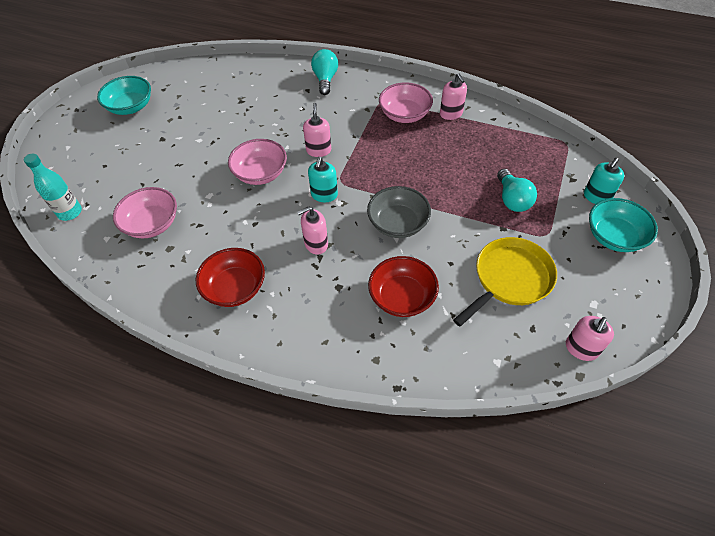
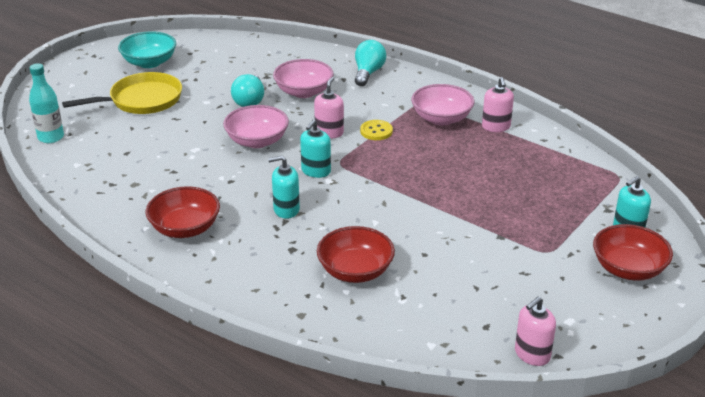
camera: 15 degrees right, 20 degrees down
(152, 224) = (126, 162): pink bowl -> pink bowl (303, 92)
(316, 244) = (286, 210): pink soap dispenser -> turquoise soap dispenser
(357, 140) = (376, 131): none -> yellow button
(398, 223) = (383, 210): grey bowl -> none
(510, 279) = (483, 280): yellow pan -> yellow pan (142, 100)
(512, 199) = (525, 214): turquoise light bulb -> turquoise light bulb (250, 101)
(614, 237) = (628, 269): turquoise bowl -> red bowl

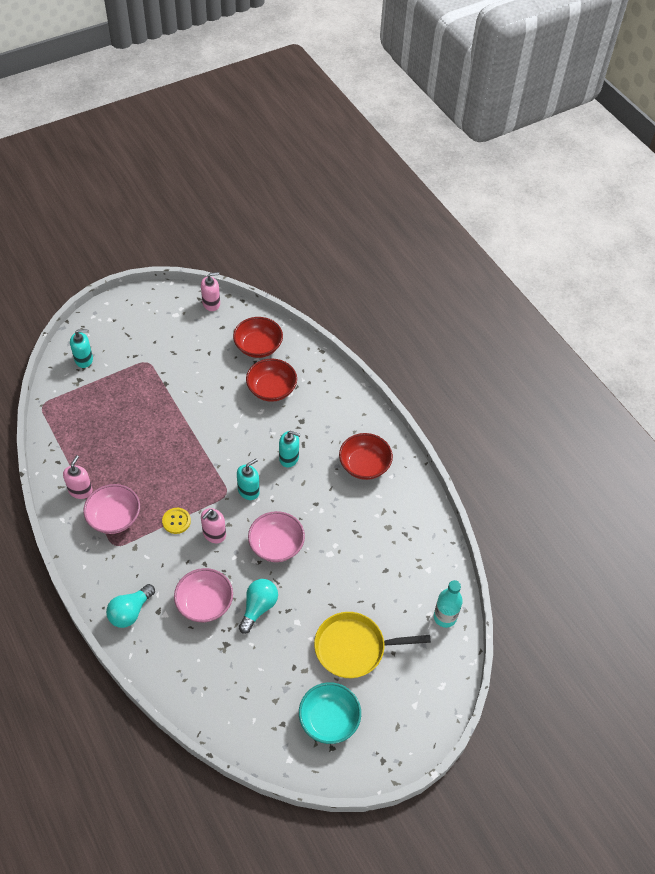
camera: 160 degrees left, 20 degrees up
(628, 269) = (112, 333): red bowl -> red bowl (258, 346)

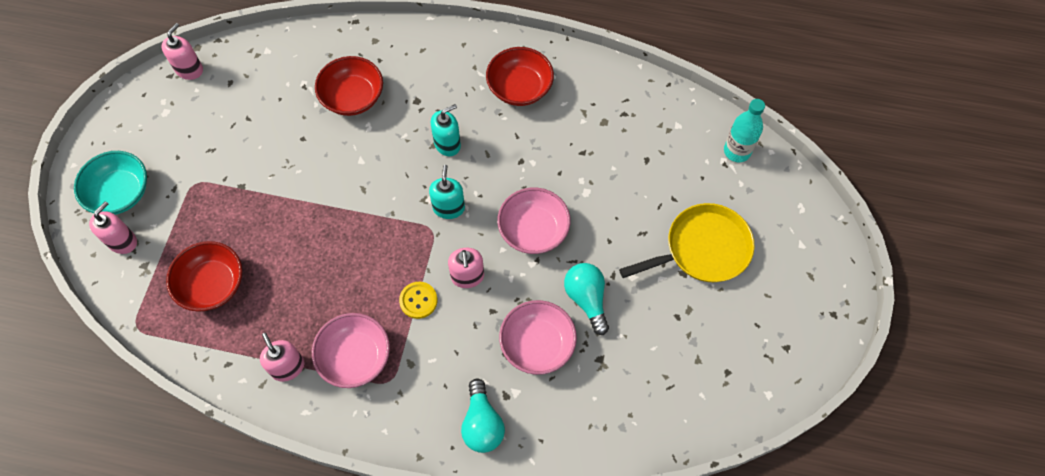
camera: 45 degrees left, 10 degrees up
(84, 359) = (122, 241): turquoise soap dispenser -> pink soap dispenser
(258, 346) = (289, 70): red bowl -> red bowl (212, 285)
(329, 719) = (756, 328): turquoise bowl -> turquoise bowl (120, 193)
(354, 648) = (702, 249): yellow pan -> yellow pan turned 150 degrees counterclockwise

